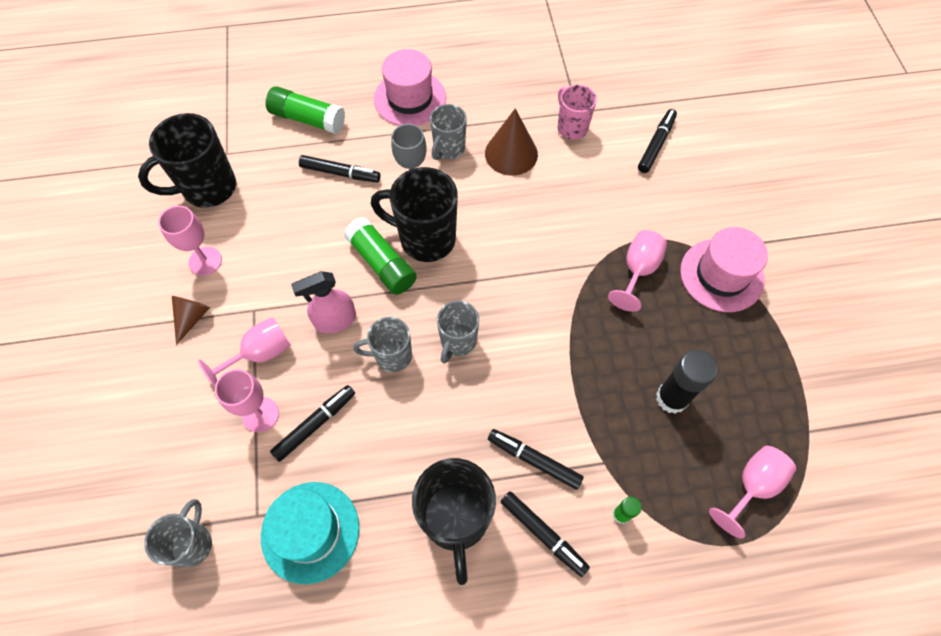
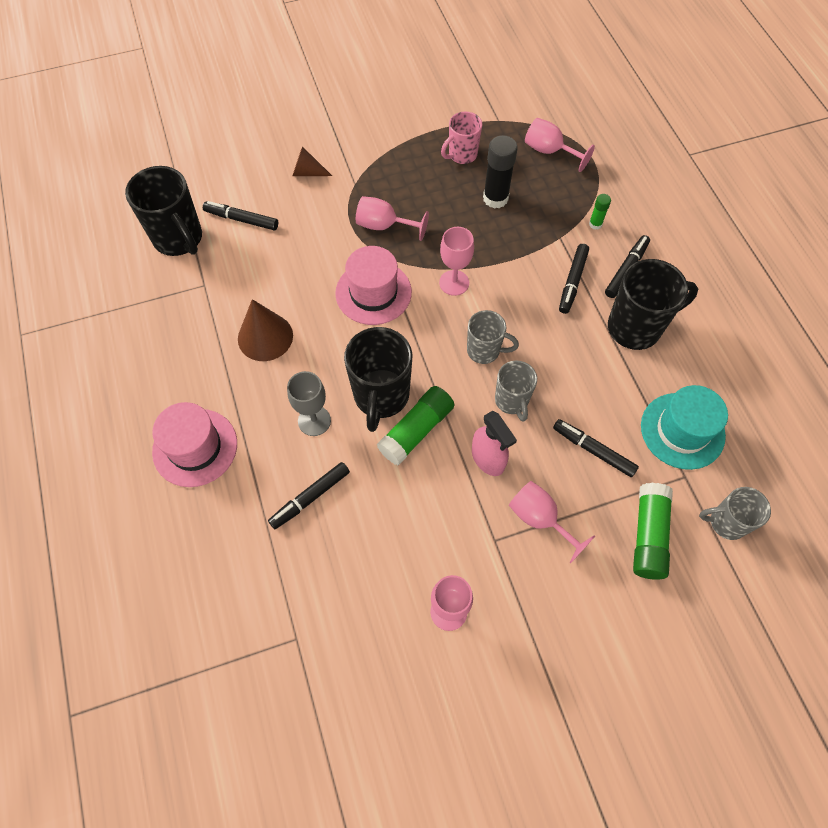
camera: 100 degrees left, 0 degrees up
(192, 318) = (518, 602): brown cone -> brown cone (307, 172)
(208, 188) = (351, 644): black mug -> black mug (179, 239)
(260, 414) = (598, 500): pink goblet -> pink goblet (454, 283)
(307, 119) = (234, 555): green glue stick -> green glue stick (648, 536)
(340, 173) = (310, 497): black marker -> black marker turned 135 degrees counterclockwise
(448, 149) = (265, 395): grey mug -> none
(571, 127) = (226, 288): pink mug -> pink mug (462, 155)
(721, 275) = (377, 170): pink hat -> pink hat (373, 292)

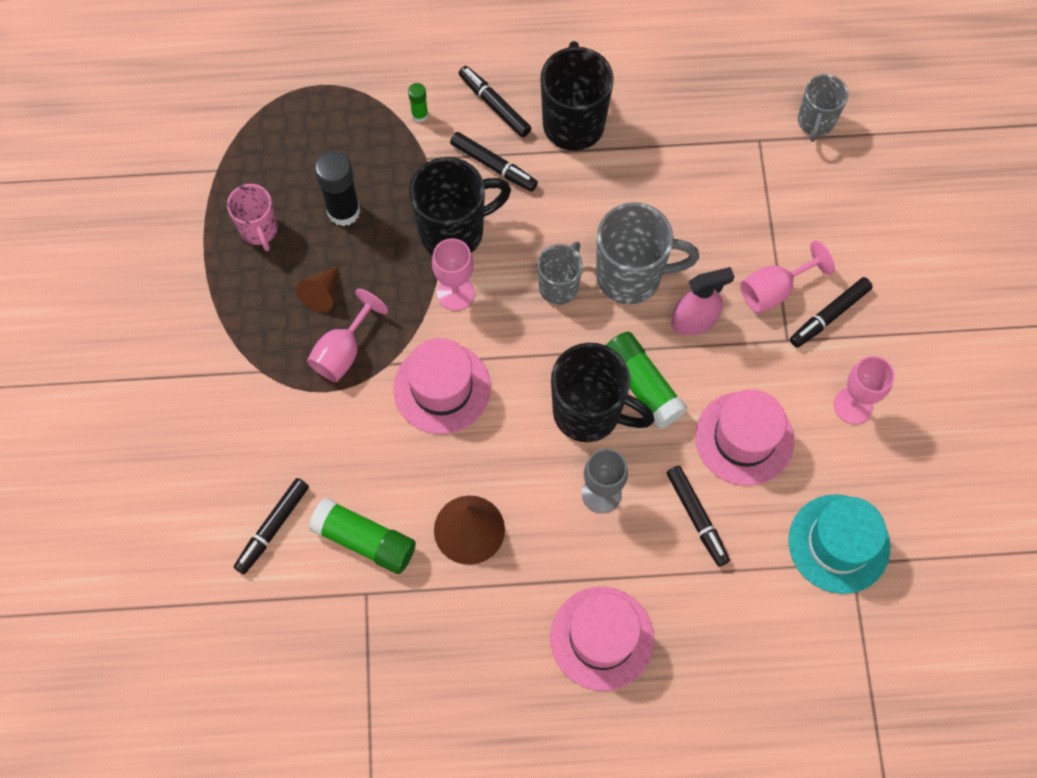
camera: 75 degrees left, 5 degrees up
(179, 239) = (278, 616): black mug -> black mug (454, 231)
(307, 172) = (220, 427): brown cone -> brown cone (322, 294)
(391, 521) = (744, 438): none -> pink hat
(512, 401) = (631, 276): grey mug -> grey mug, size x1.65
(549, 151) = (290, 128): pink goblet -> none
(593, 450) = (710, 214): black marker -> black marker (829, 315)
(648, 536) = (813, 196): green glue stick -> green glue stick (365, 540)
(682, 430) = (708, 123): turquoise hat -> turquoise hat (839, 543)

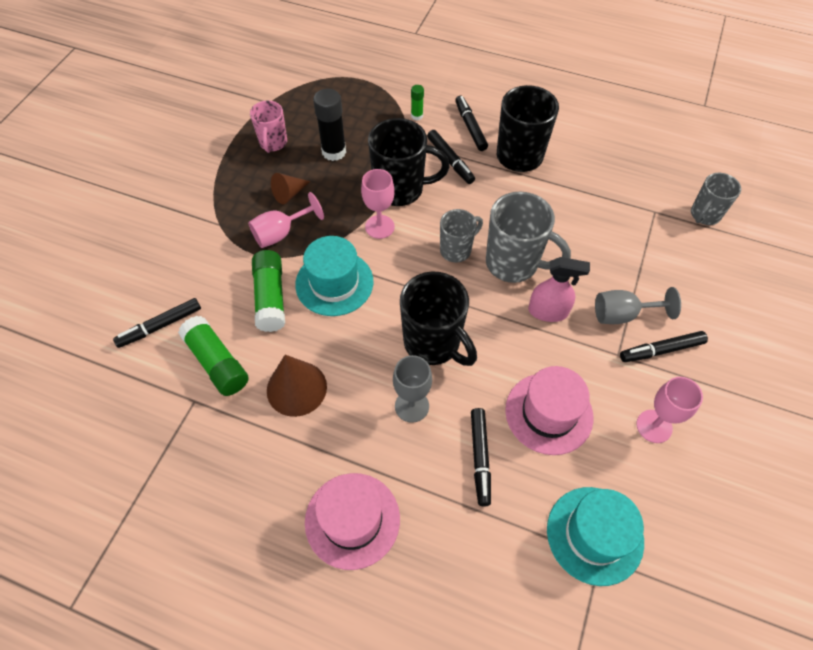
camera: 25 degrees right, 10 degrees down
(442, 388) = (334, 283): pink hat -> turquoise hat
(642, 385) = (484, 340): green glue stick -> green glue stick (271, 297)
(774, 290) = (622, 315): pink goblet -> grey goblet

